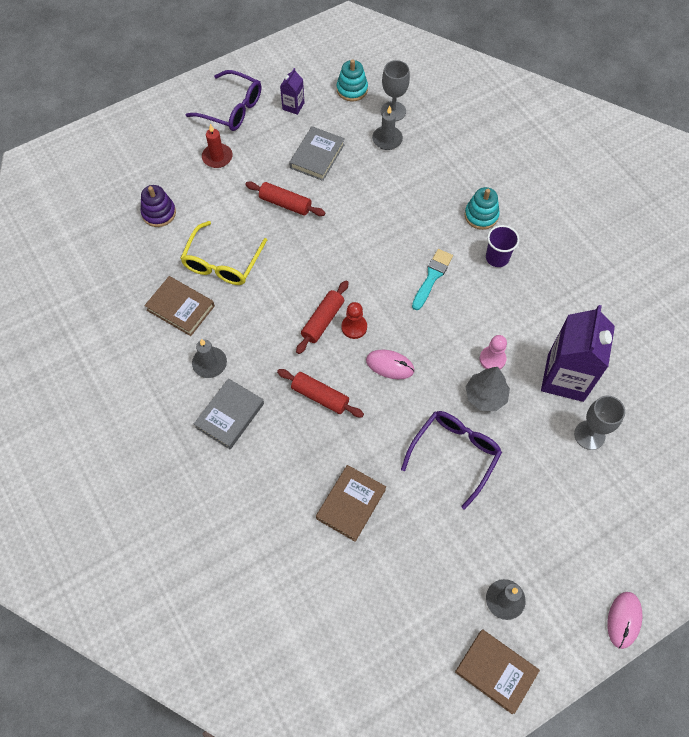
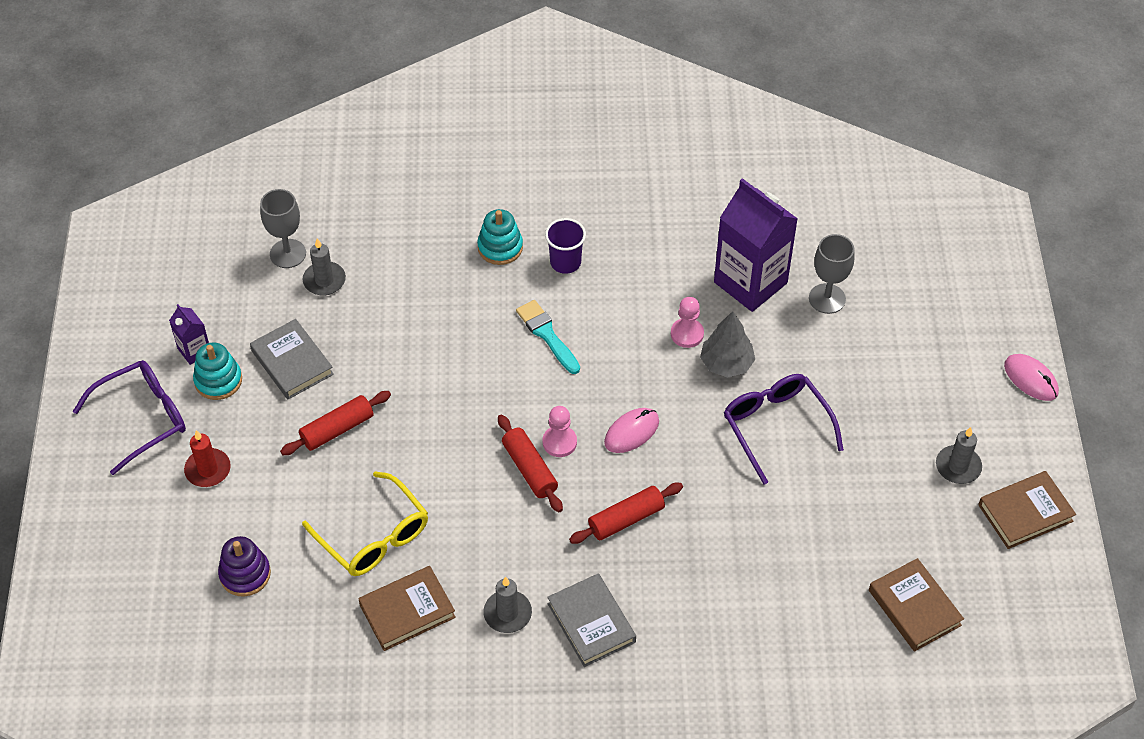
camera: 60 degrees left, 10 degrees down
(351, 504) = (775, 552): brown book -> brown book (914, 608)
(352, 89) = (220, 278): turquoise stacking toy -> turquoise stacking toy (218, 380)
(354, 327) = (559, 442): red pawn -> pink pawn

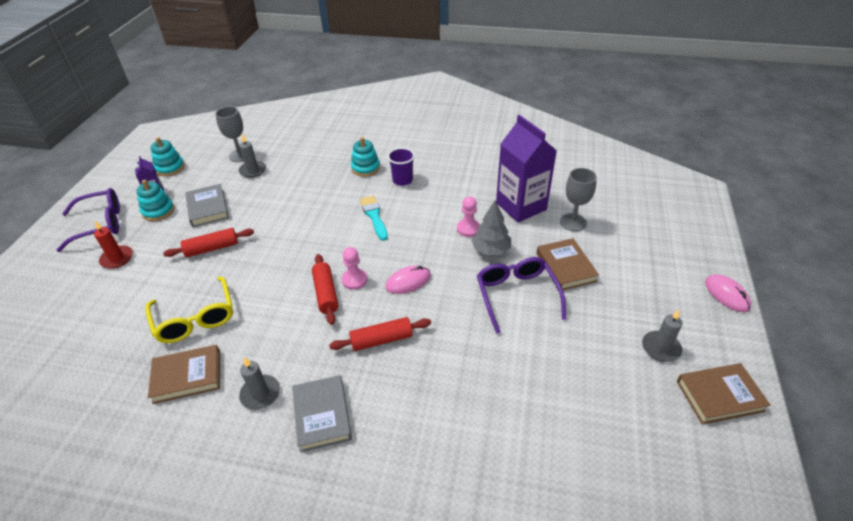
camera: 15 degrees right, 10 degrees down
(186, 296) = (170, 168): none -> turquoise stacking toy
(245, 574) = (94, 328): purple stacking toy -> none
(914, 608) = (608, 461): brown book -> brown book (565, 267)

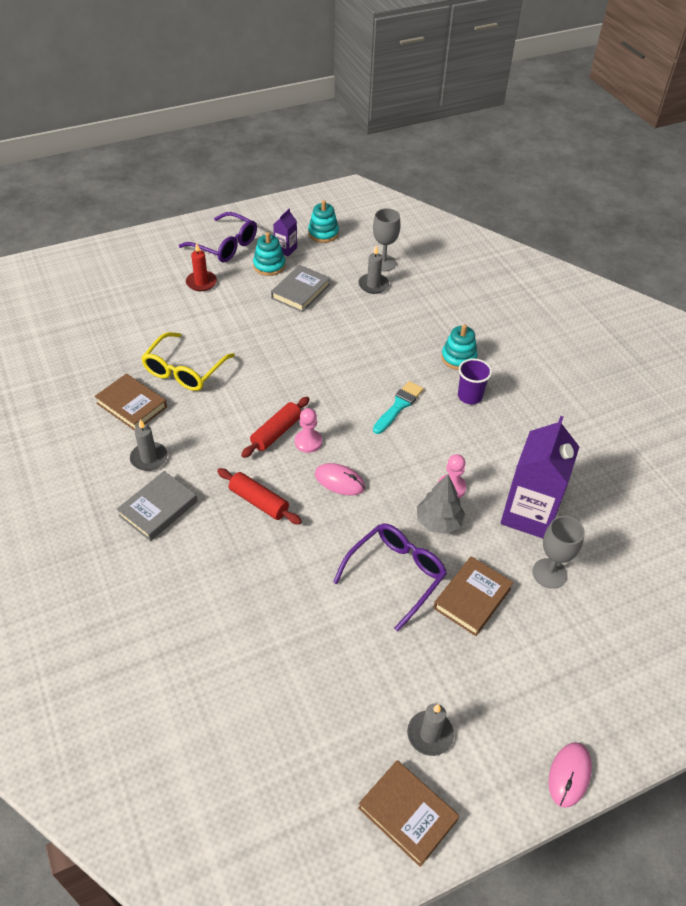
camera: 50 degrees right, 5 degrees up
(212, 248) = (260, 327): red rolling pin -> none

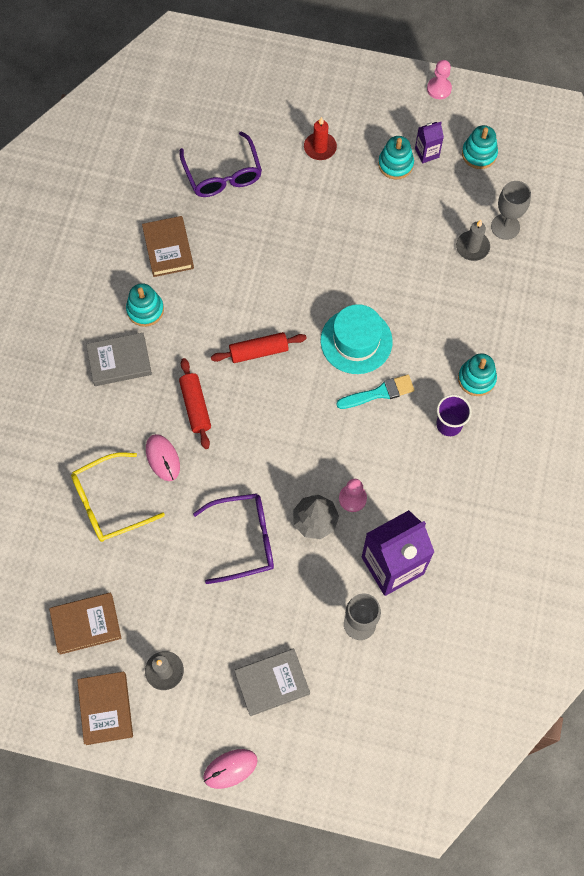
camera: 40 degrees right, 20 degrees up
(149, 458) = (145, 310): grey candle -> turquoise stacking toy
(184, 370) = (234, 239): yellow glasses -> yellow glasses (109, 503)
(225, 246) = (375, 114): purple glasses -> purple glasses (223, 174)
(300, 291) = (399, 213): grey book -> grey book (272, 682)
(308, 442) = (276, 377): pink pawn -> pink pawn (439, 89)
(339, 481) = (270, 431): pink mouse -> pink mouse (162, 458)
(347, 383) = (356, 341): none -> turquoise hat
(472, 598) = (283, 599): brown book -> brown book (86, 624)

